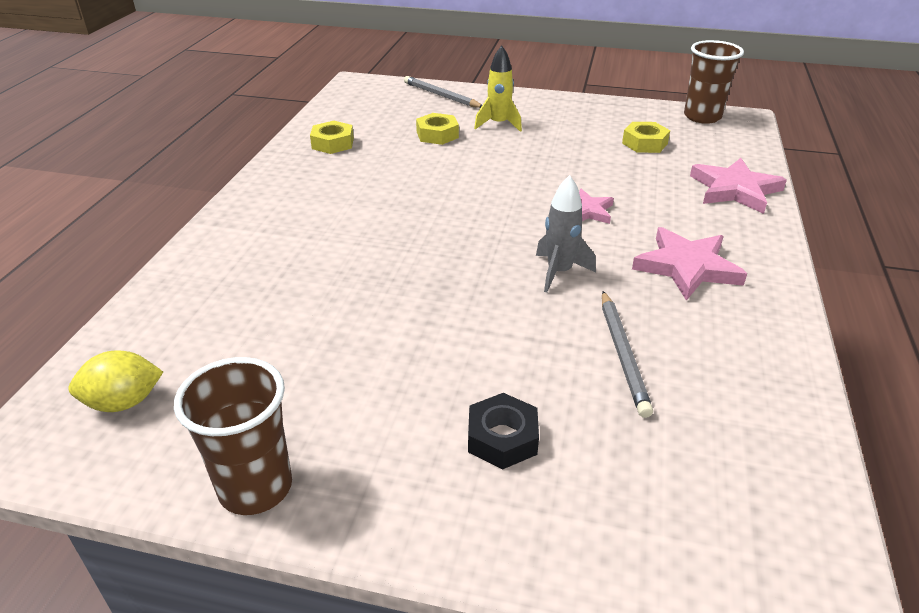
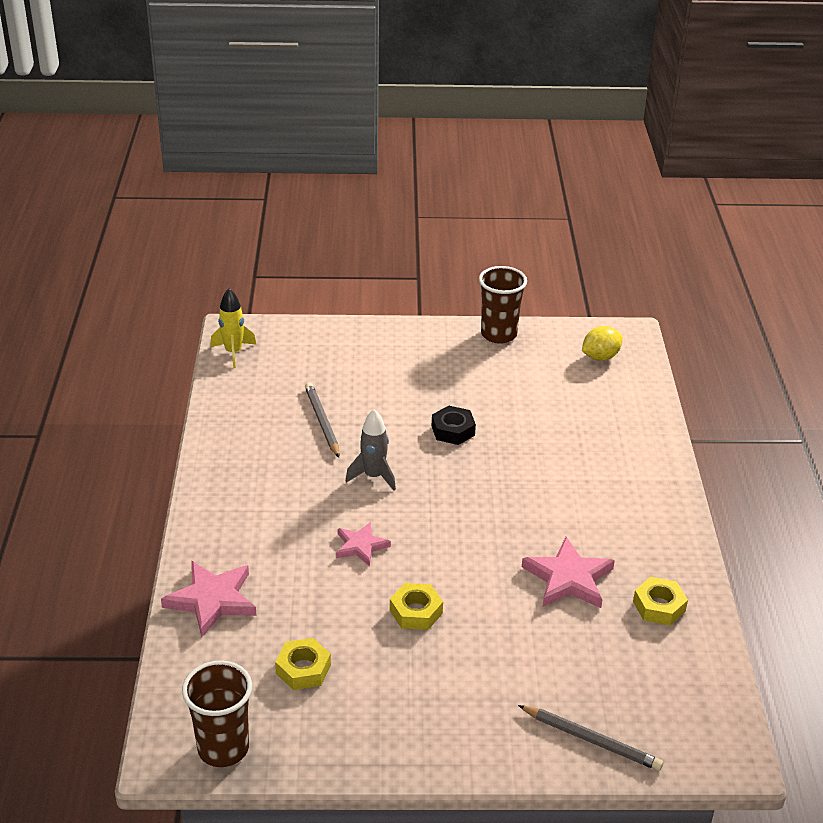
camera: 165 degrees right, 0 degrees up
(437, 135) = (552, 644): yellow nut -> yellow nut (416, 612)
(498, 124) = (488, 680): yellow rocket -> yellow rocket (233, 352)
(502, 438) = (386, 369): black nut -> black nut (453, 430)
(687, 267) = (272, 496): pink star -> pink star (568, 578)

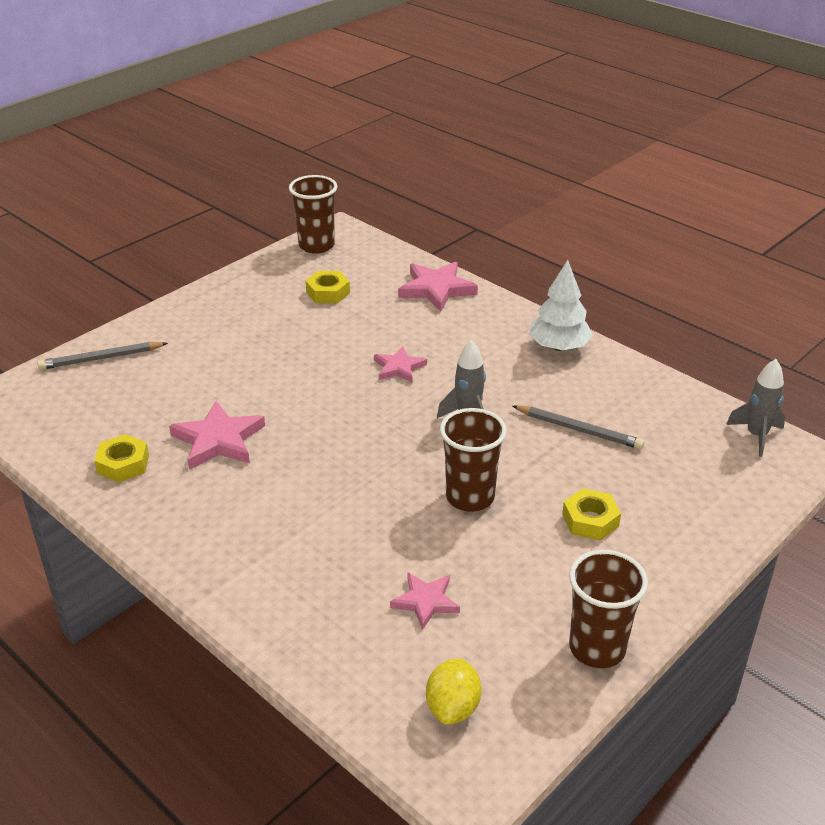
camera: 135 degrees right, 0 degrees up
(225, 480) = (558, 347): none -> white tree
(233, 352) = (756, 436): yellow rocket -> grey rocket
(416, 612) = (303, 355): yellow nut -> yellow nut (590, 520)
(453, 430) = (470, 497): black nut -> brown cup
(555, 400) = (426, 601): none -> pink star

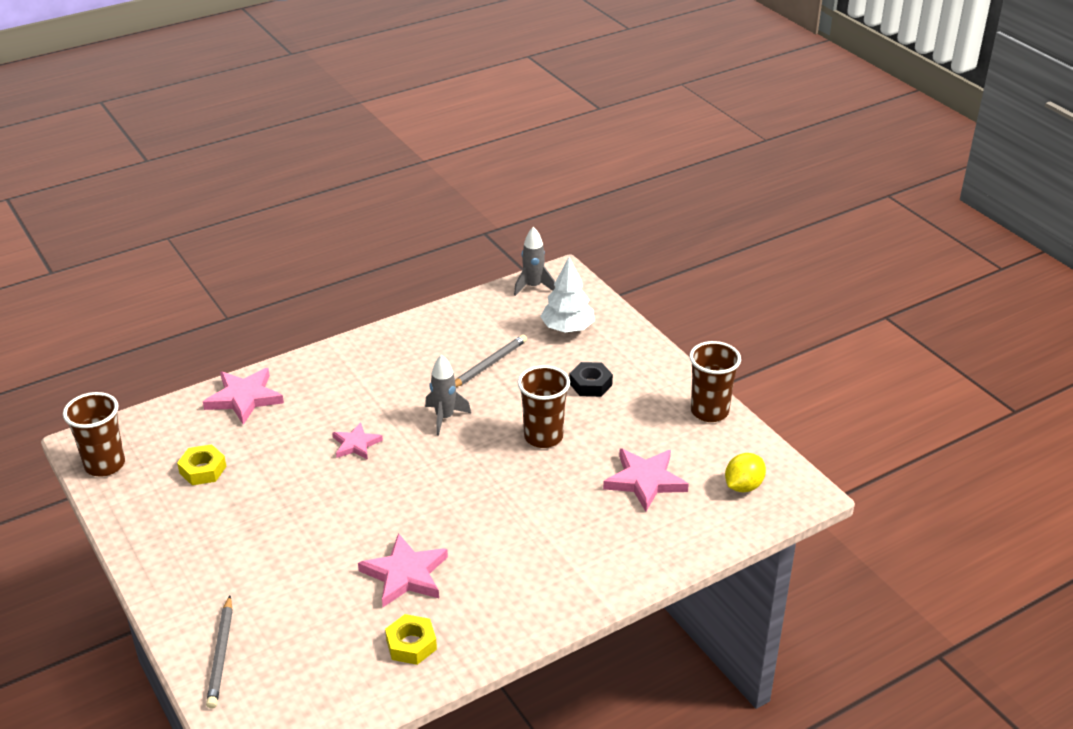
camera: 75 degrees left, 0 degrees up
(426, 601) = (645, 481): pink star -> pink star, size x1.60
(453, 707) = (743, 486): yellow lemon -> yellow lemon turned 75 degrees counterclockwise
(558, 347) = (376, 348): white tree -> white tree (567, 328)
(590, 520) = (590, 384): yellow nut -> black nut

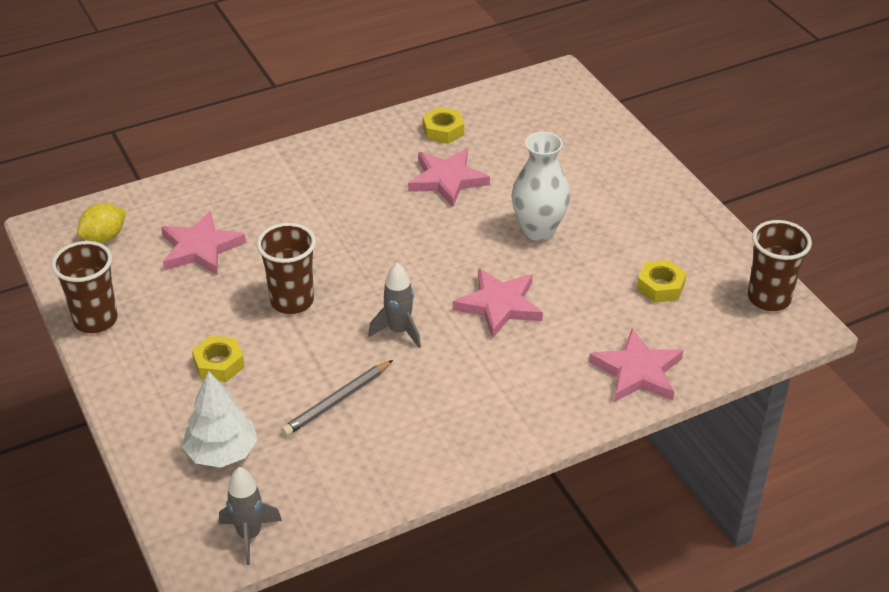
camera: 175 degrees left, 5 degrees up
(221, 655) = (598, 132): grey pencil -> none
(311, 520) = (538, 230): none -> white vase
(356, 444) = (499, 305): pink star -> pink star, size x1.60
(590, 384) = (219, 364): black nut -> yellow nut

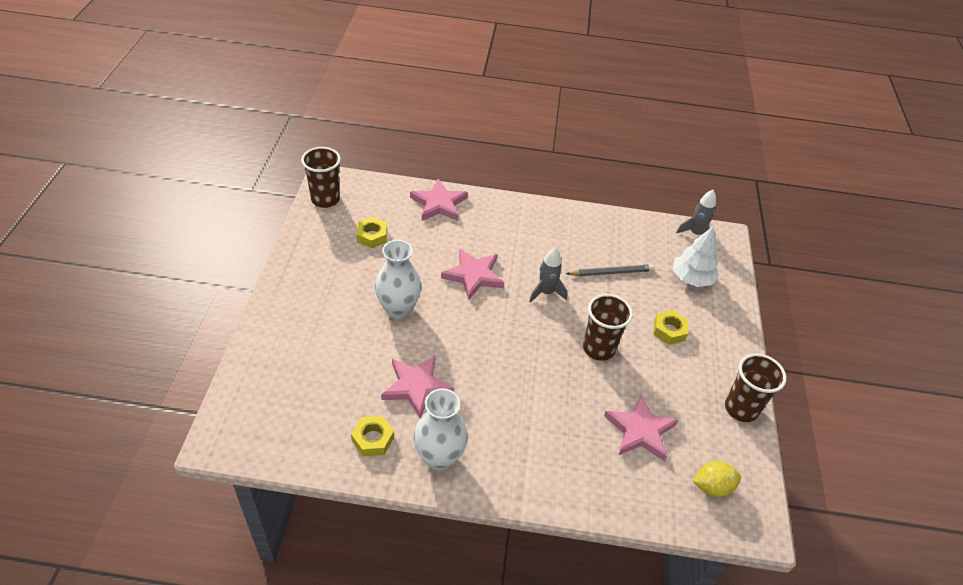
camera: 150 degrees left, 5 degrees up
(374, 145) = (439, 457): none -> white vase

